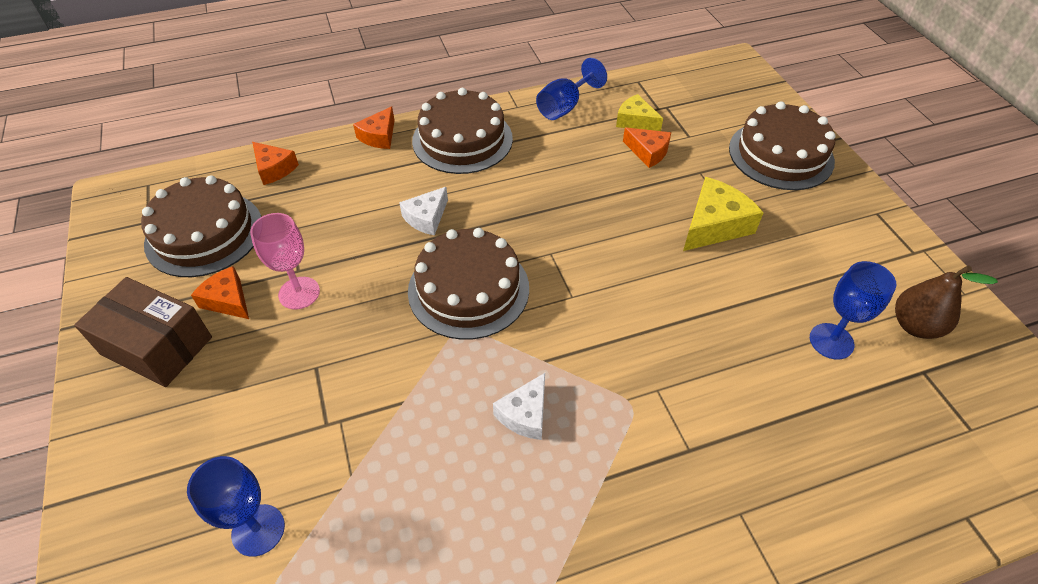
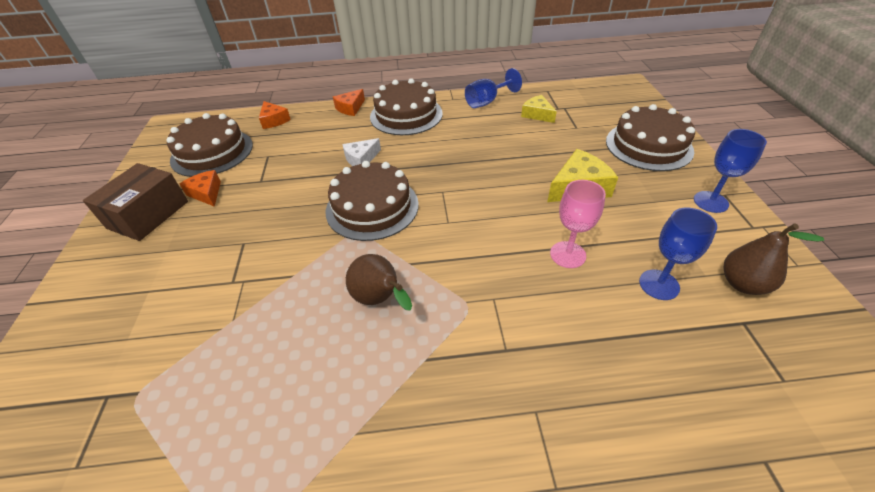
camera: 15 degrees right, 5 degrees down
(157, 346) = (148, 215): brown box -> brown box turned 75 degrees clockwise
(258, 530) = (150, 346): blue goblet -> blue goblet (710, 202)
(299, 293) = (254, 195): pink goblet -> pink goblet (567, 254)
(525, 414) = (380, 299): white cheese -> brown pear
(648, 152) = (540, 134): orange cheese -> none

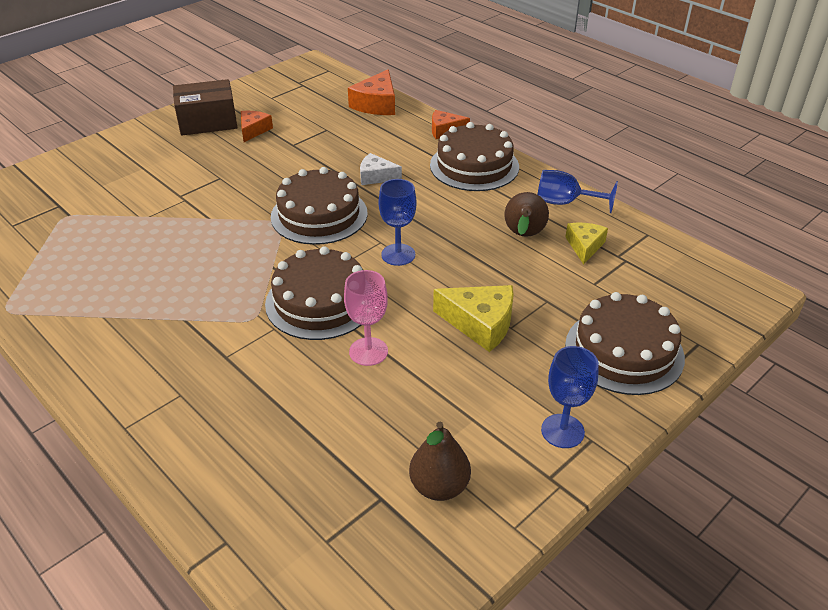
camera: 50 degrees right, 5 degrees down
(212, 152) = (301, 103): brown cake -> brown cake (320, 301)
(274, 120) = (376, 104): orange cheese -> orange cheese, size x1.55
(380, 299) = (222, 270): brown pear -> brown pear (523, 236)
(659, 284) = (382, 425): blue goblet -> blue goblet (398, 254)

